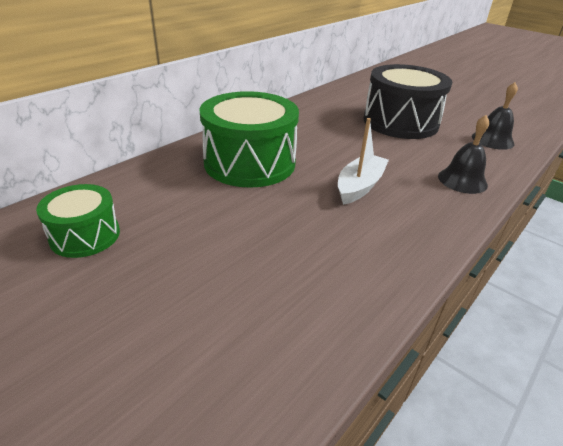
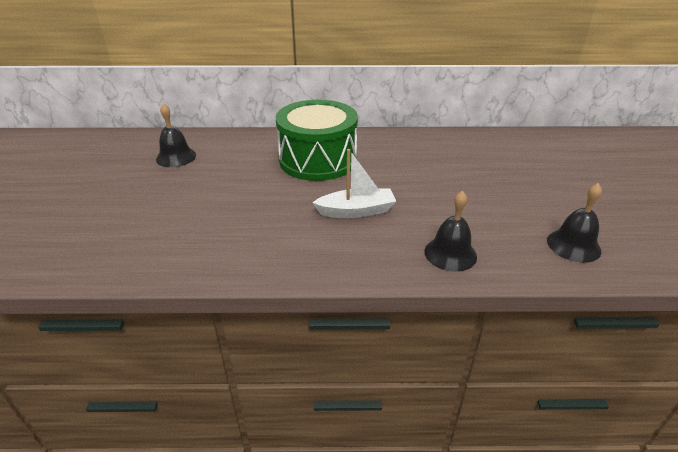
camera: 50 degrees right, 0 degrees up
(85, 235) = (176, 157): green drum -> black bell
(400, 122) = (504, 186): black drum -> none

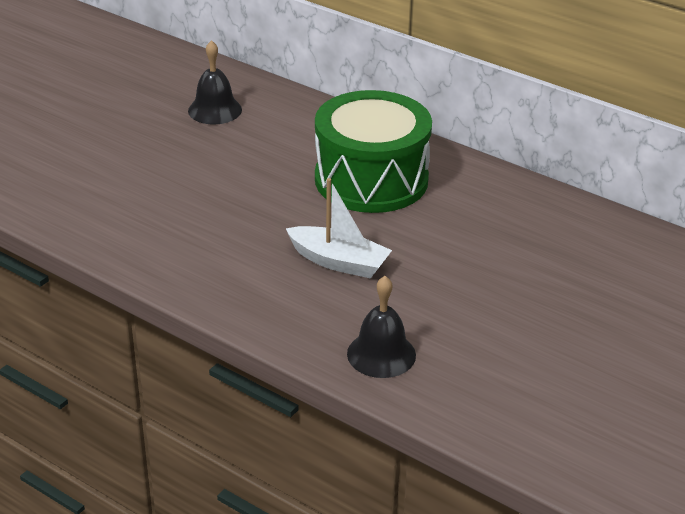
camera: 35 degrees right, 0 degrees up
(573, 245) = (540, 416): black bell -> none

